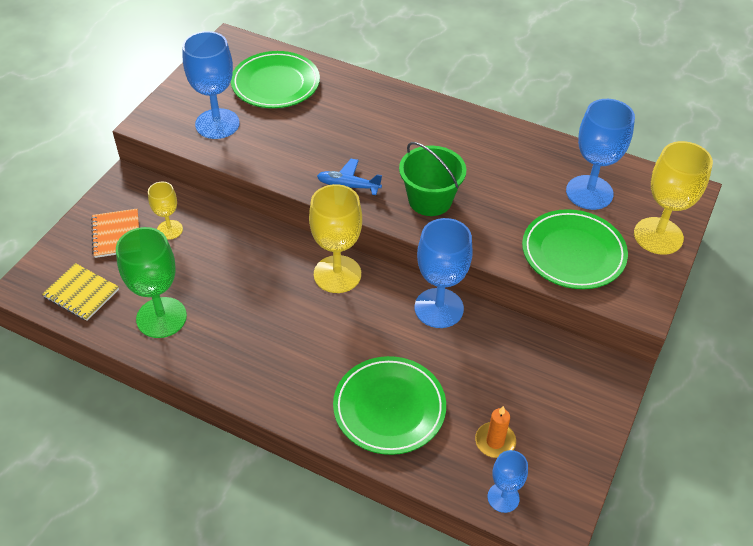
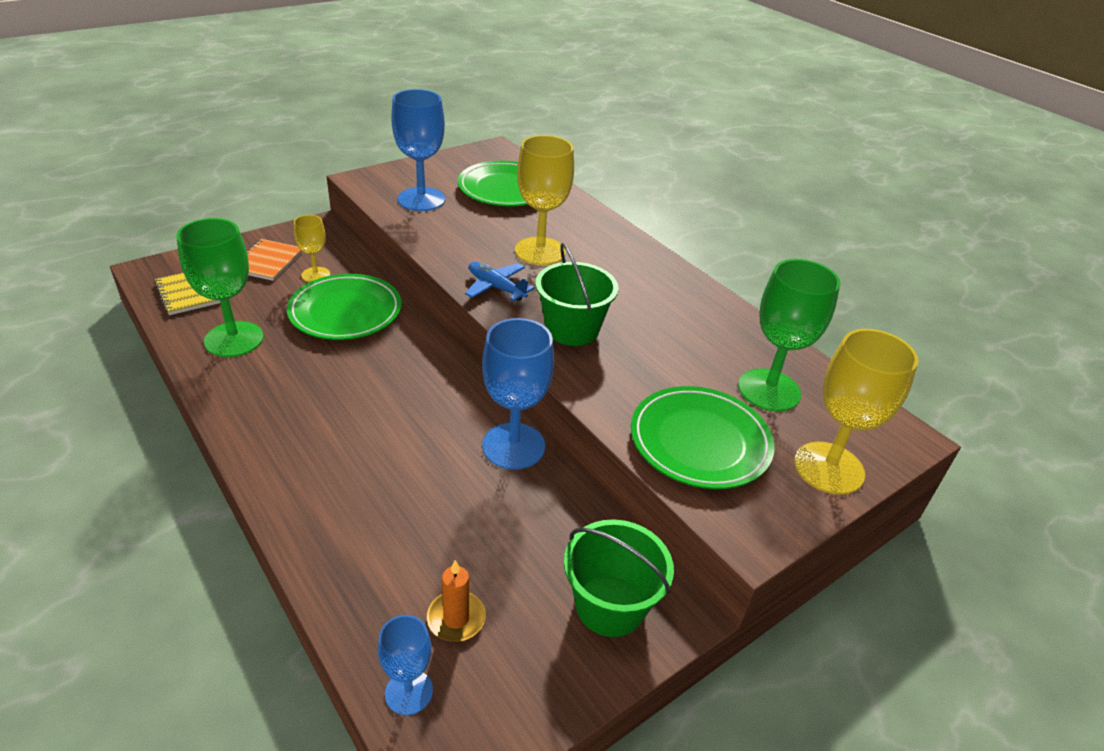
camera: 25 degrees right, 10 degrees down
(337, 274) = (434, 371): yellow goblet -> yellow goblet (540, 251)
(389, 408) = (368, 521): green plate -> green plate (345, 312)
(576, 387) = (610, 605): none -> green bucket
(589, 192) = (769, 390): blue goblet -> green goblet

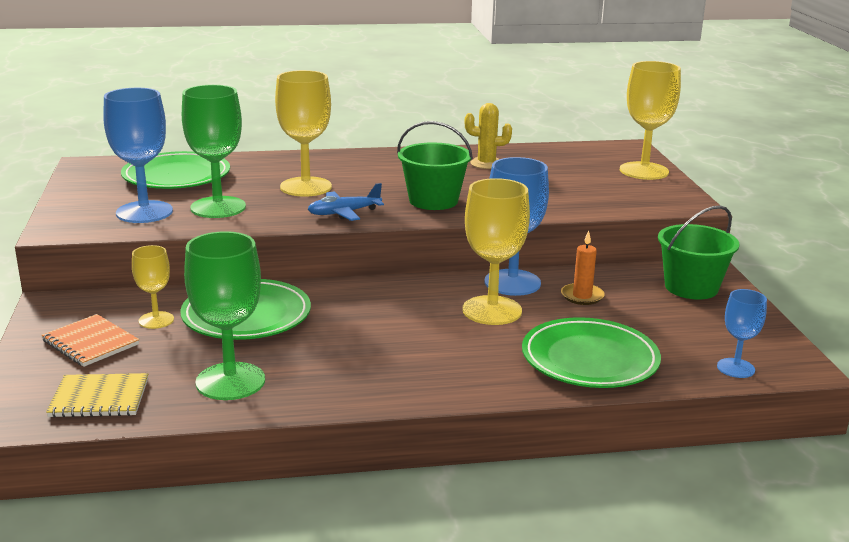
camera: 60 degrees left, 15 degrees down
(439, 448) = (492, 310): none -> yellow goblet
(456, 618) = (678, 339): orange candle -> orange candle (582, 296)
(699, 442) = (596, 195): green plate -> green plate (589, 359)
(712, 337) = (486, 163): none -> yellow cactus
(769, 390) = (559, 165): green goblet -> green goblet (218, 207)

